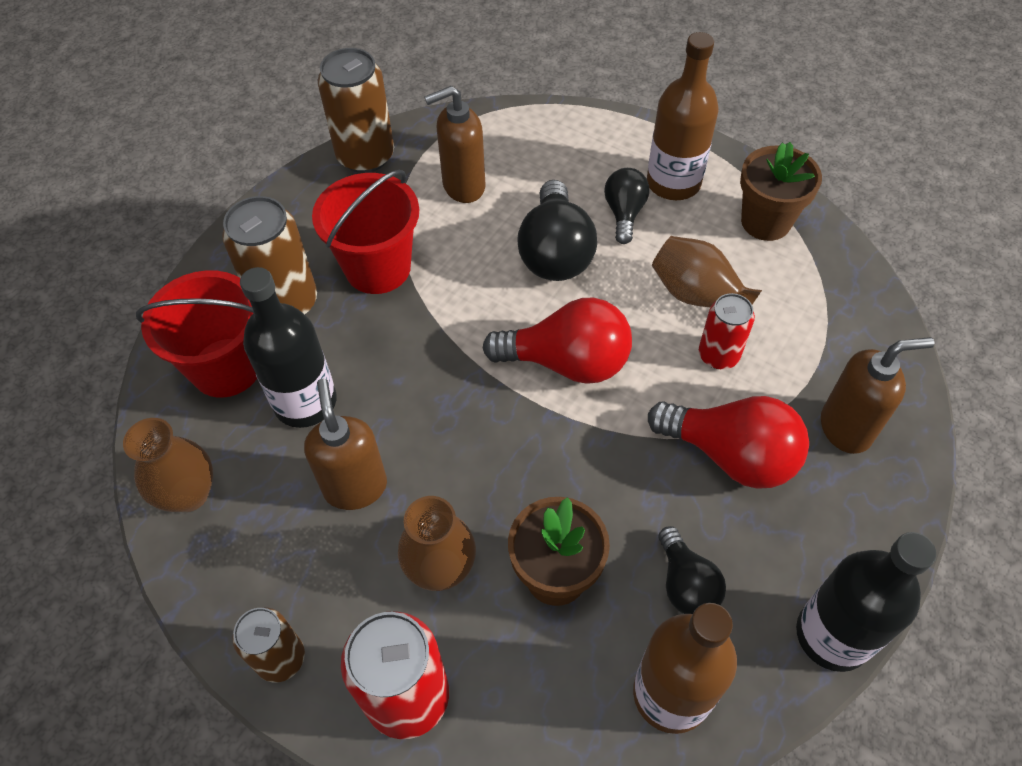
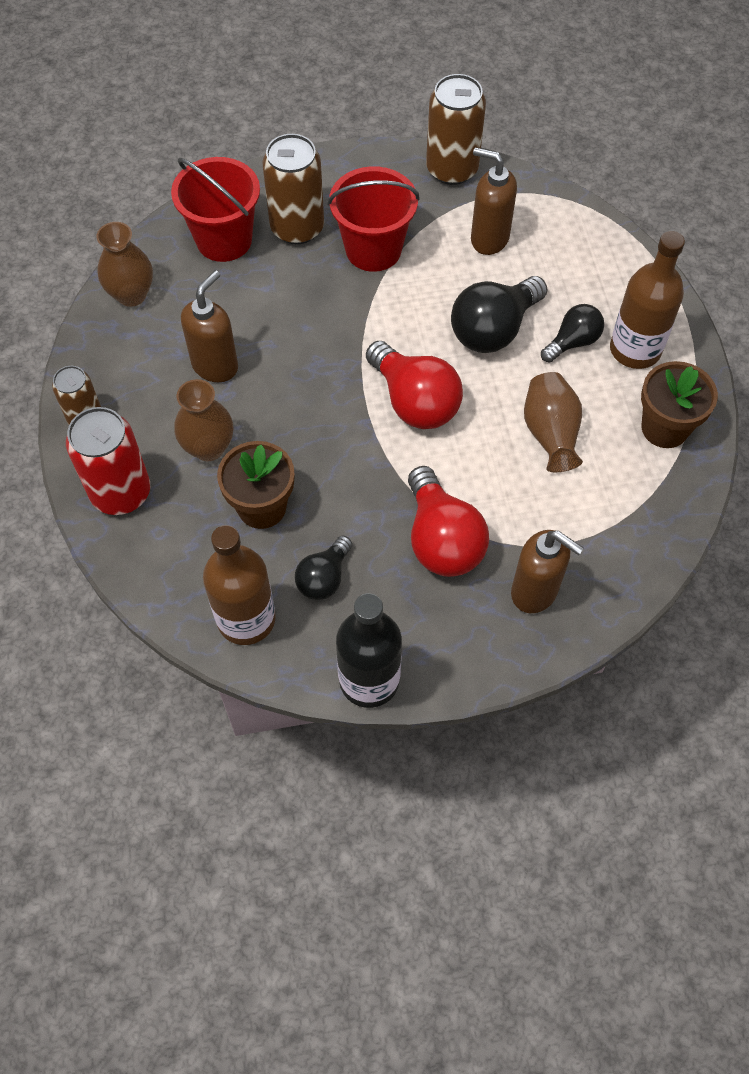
camera: 45 degrees right, 5 degrees up
(305, 402) = (242, 296): black bottle -> none
(718, 355) = (513, 479): red can -> none

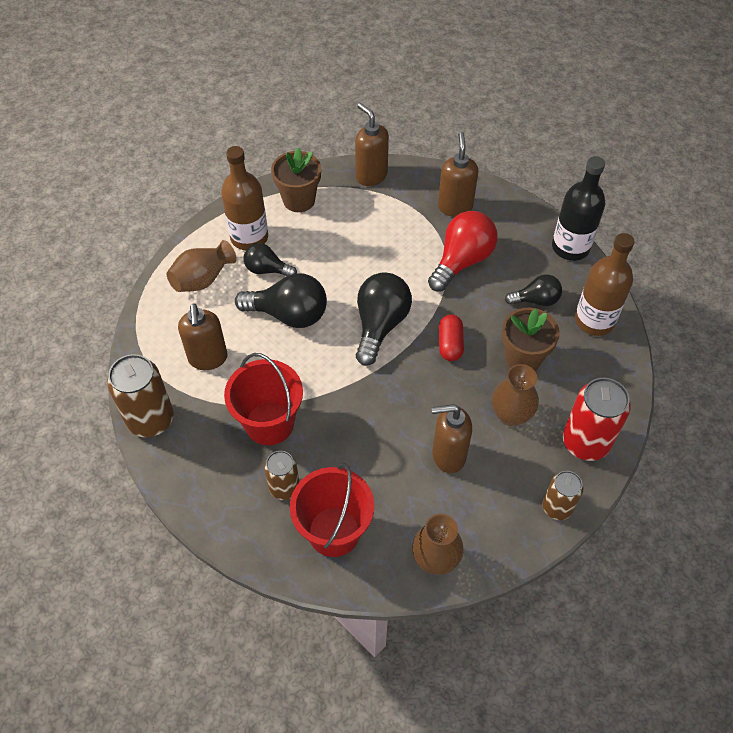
camera: 125 degrees left, 5 degrees down
(297, 228) = (284, 487): brown can -> brown can, size x0.61
(337, 450) = (450, 344): none -> red capsule
(414, 402) = (380, 325): red light bulb -> black light bulb
(550, 433) = (346, 248): brown vase -> brown vase (203, 279)
(657, 530) = (371, 175): none -> brown soap dispenser

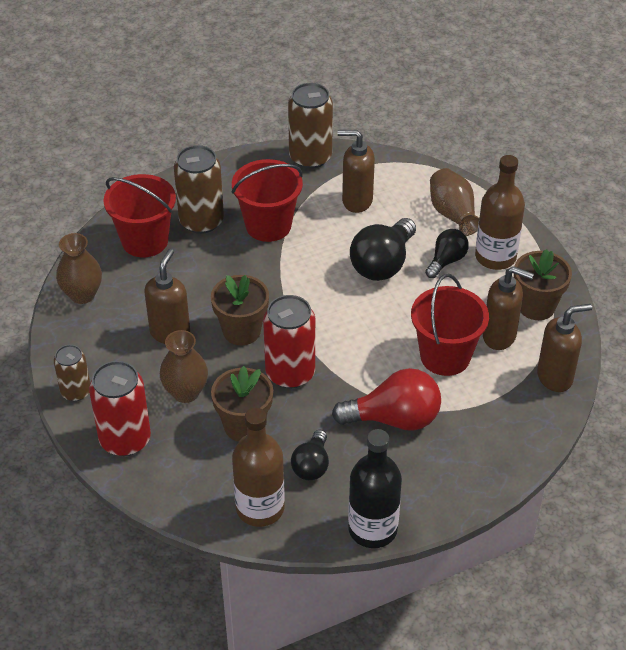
camera: 110 degrees right, 10 degrees down
(284, 487) = (201, 221): brown can -> brown can, size x1.64
(380, 245) = (445, 356): none -> red bucket
(380, 325) = (339, 326): black light bulb -> none
(419, 397) = (241, 331): none -> brown flower pot
(450, 344) = (290, 373): red capsule -> red can
(455, 207) = (478, 439): brown soap dispenser -> brown soap dispenser (499, 336)
(462, 261) = (394, 419): red light bulb -> red light bulb turned 60 degrees counterclockwise

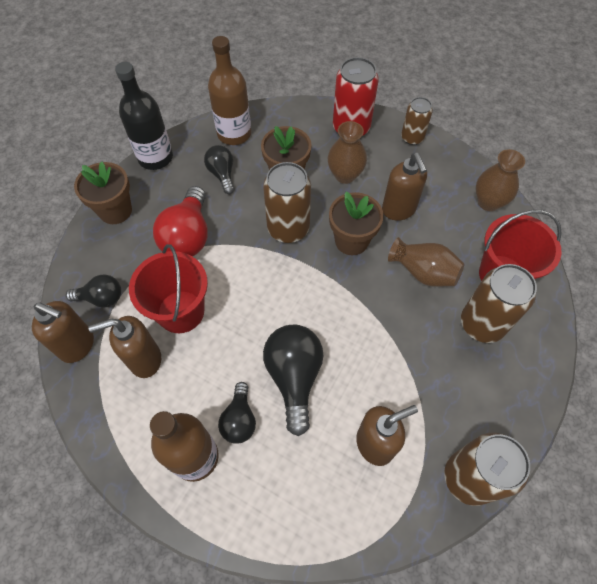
camera: 145 degrees right, 15 degrees up
(268, 225) = (425, 356): red bucket -> none
(290, 373) = (288, 228): red can -> brown can
(394, 419) = (188, 236): red light bulb -> red light bulb turned 45 degrees counterclockwise
(453, 214) = (270, 492): brown vase -> brown vase (423, 272)
(514, 406) = (101, 298): none -> black light bulb
(536, 306) = (126, 416): brown flower pot -> brown flower pot (115, 211)
(555, 377) = (78, 345): brown soap dispenser -> brown soap dispenser turned 105 degrees counterclockwise

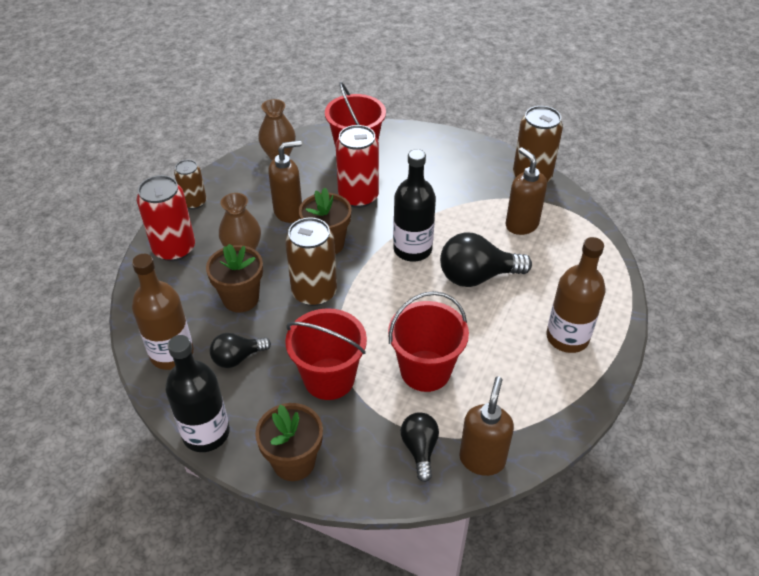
camera: 95 degrees left, 15 degrees down
(145, 360) = (485, 393): brown soap dispenser -> none
(188, 236) = (329, 378): red light bulb -> red bucket
(239, 420) = (525, 310): black light bulb -> none
(339, 317) = (412, 249): none -> black bottle
(423, 272) = (358, 197): brown vase -> red can
(482, 324) = (404, 165): brown can -> none

